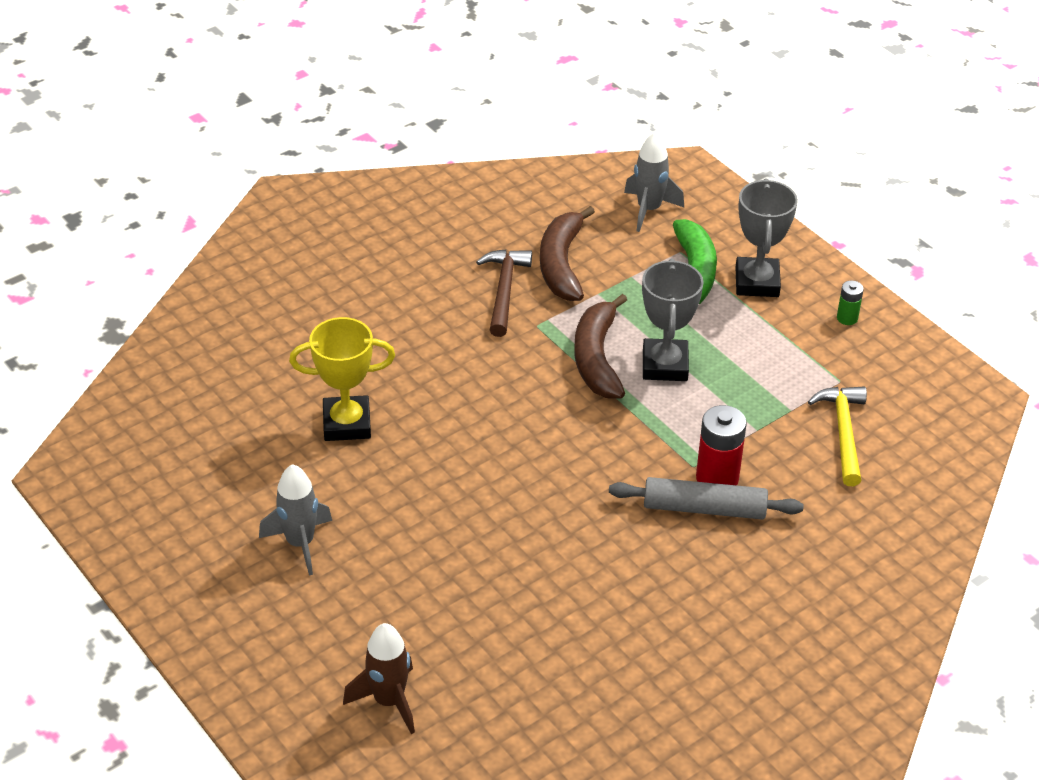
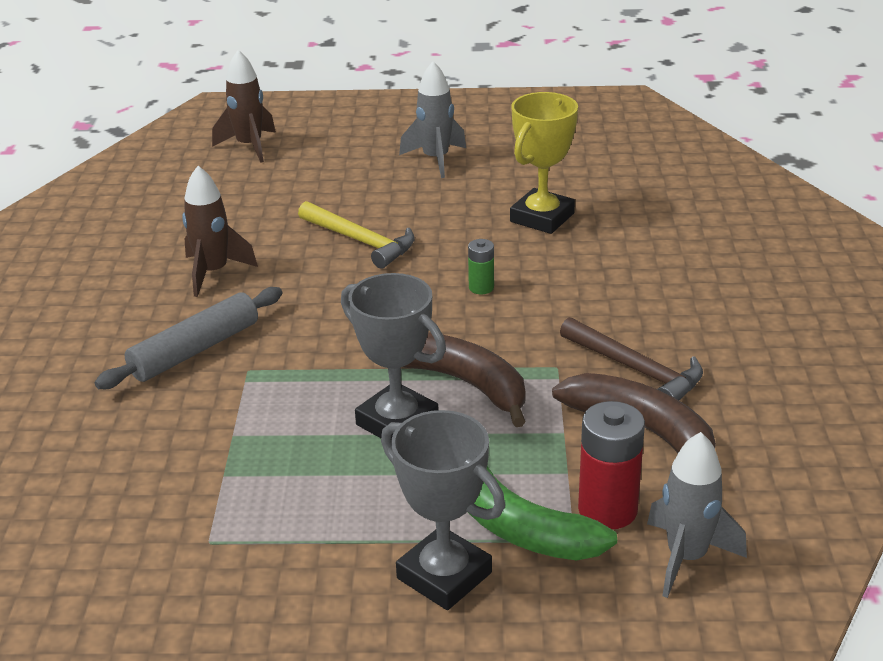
camera: 130 degrees right, 10 degrees down
(609, 569) = (213, 272): none -> brown rocket
(717, 478) = (214, 376): red battery -> red battery (607, 510)
(843, 432) = (144, 494): yellow hammer -> yellow hammer (360, 241)
(847, 318) = (290, 619): green battery -> green battery (481, 287)

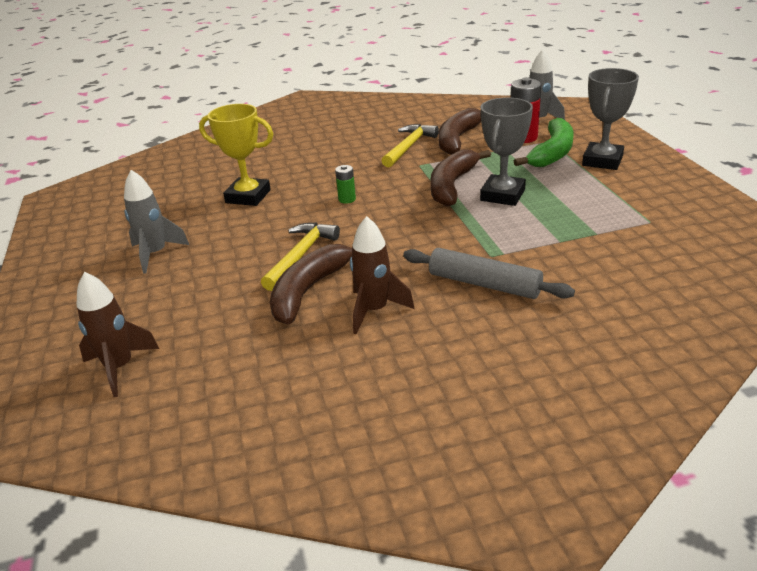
camera: 105 degrees left, 0 degrees up
(285, 240) = (309, 290): none -> brown banana
(636, 370) = (409, 147): brown hammer -> yellow hammer

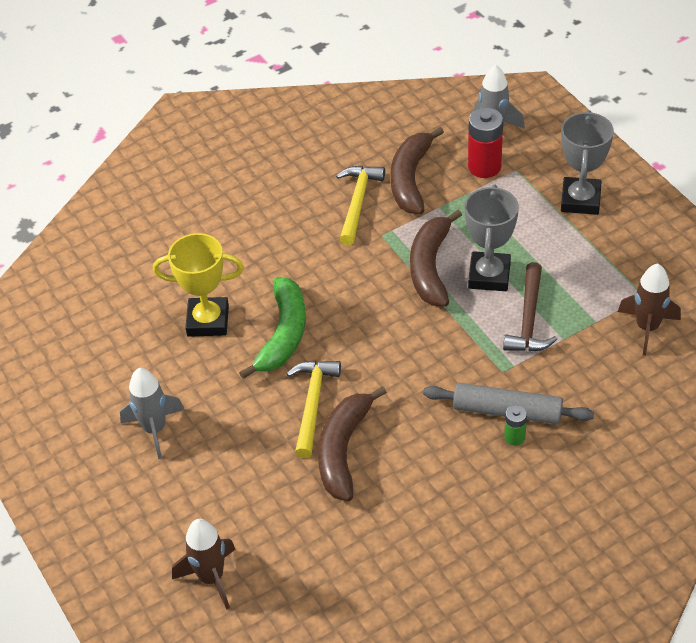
camera: 15 degrees left, 15 degrees up
(347, 199) = (323, 308): green battery -> green battery (514, 437)
(374, 311) = (417, 464): brown rocket -> brown rocket (647, 328)
(530, 225) = (529, 319): none -> brown hammer
(552, 153) = (524, 192): green banana -> green banana (283, 334)

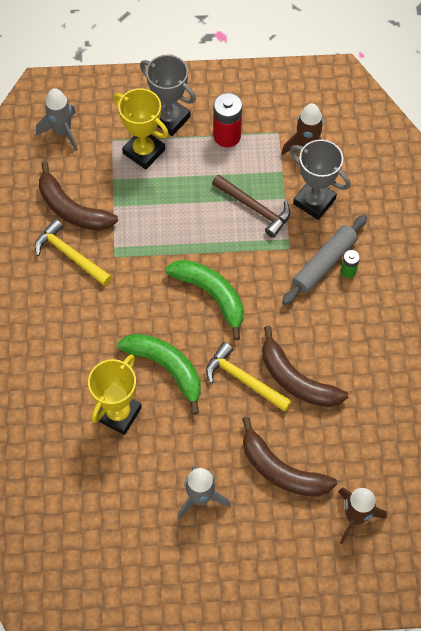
camera: 65 degrees left, 15 degrees up
(394, 331) = (211, 295): none -> green banana
(430, 267) = (167, 241): brown banana -> brown banana (281, 470)
(484, 167) = (95, 157): red battery -> red battery (227, 136)
(489, 275) = (200, 210): grey trophy -> grey trophy (314, 201)
(523, 199) = (144, 151): none -> yellow trophy

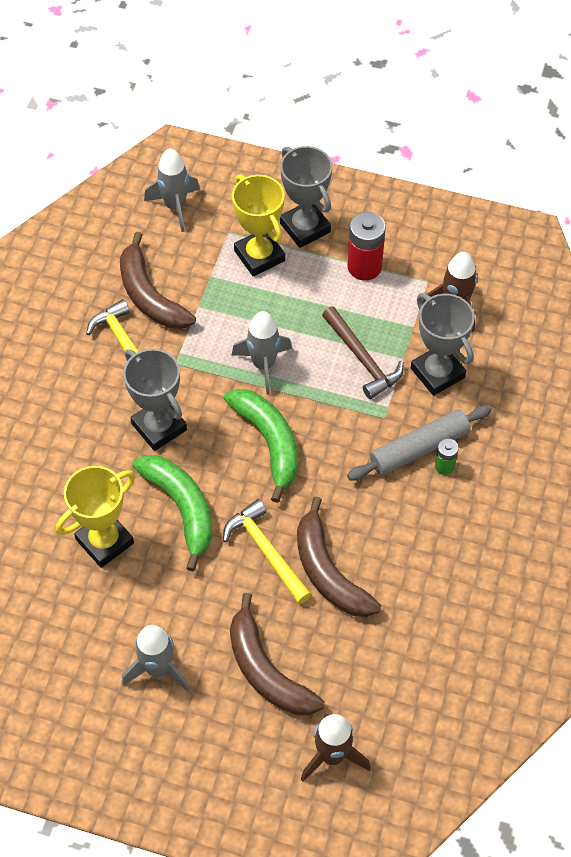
camera: 20 degrees right, 5 degrees down
(123, 310) = (159, 427): none -> grey trophy
(182, 236) = (263, 365): none -> grey rocket

